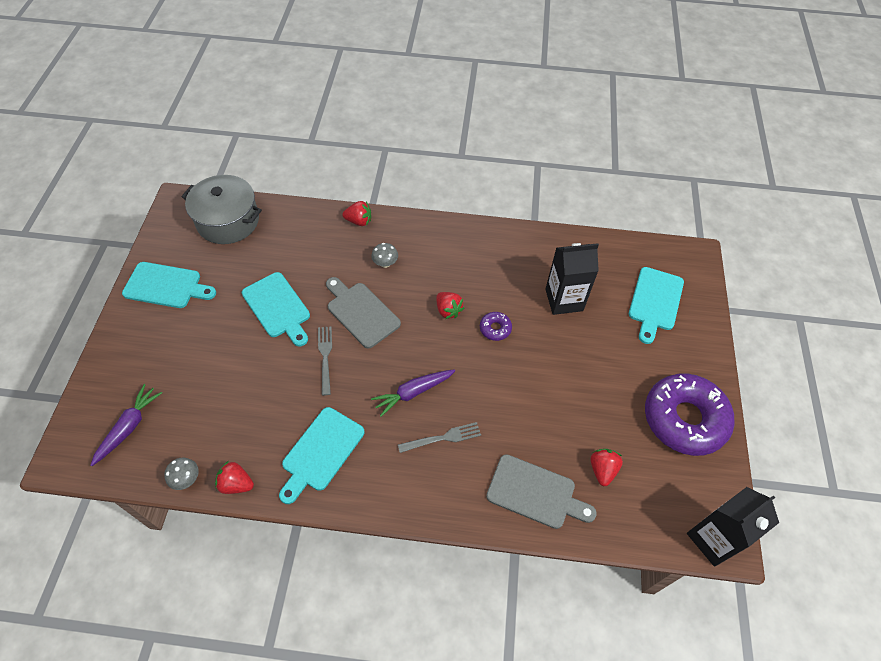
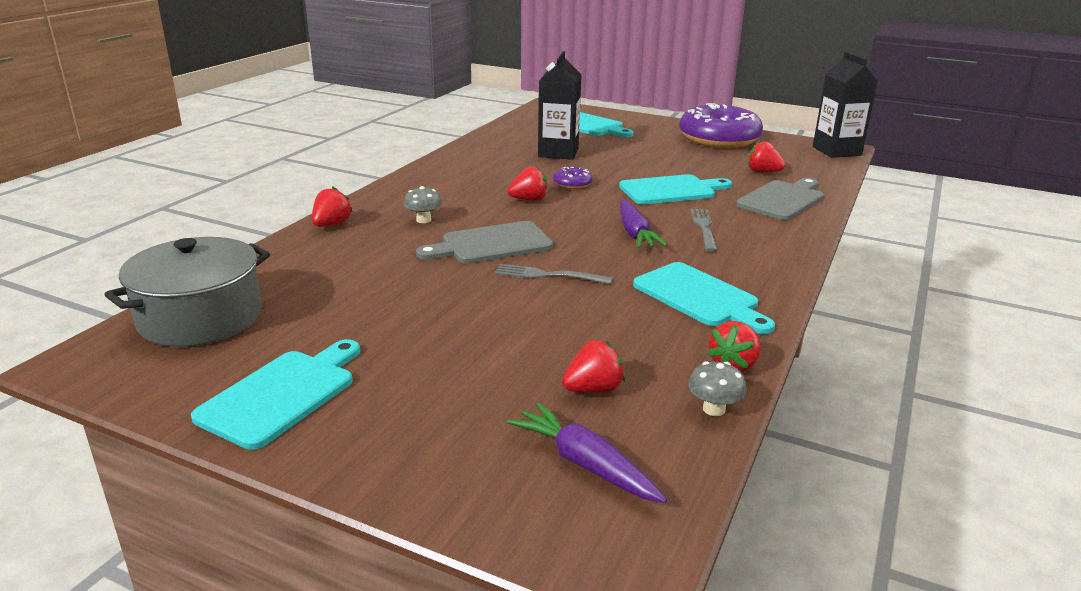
camera: 70 degrees left, 30 degrees down
(195, 415) = (593, 389): none -> red strawberry
(278, 307) = (431, 297): turquoise cutting board -> turquoise cutting board (671, 190)

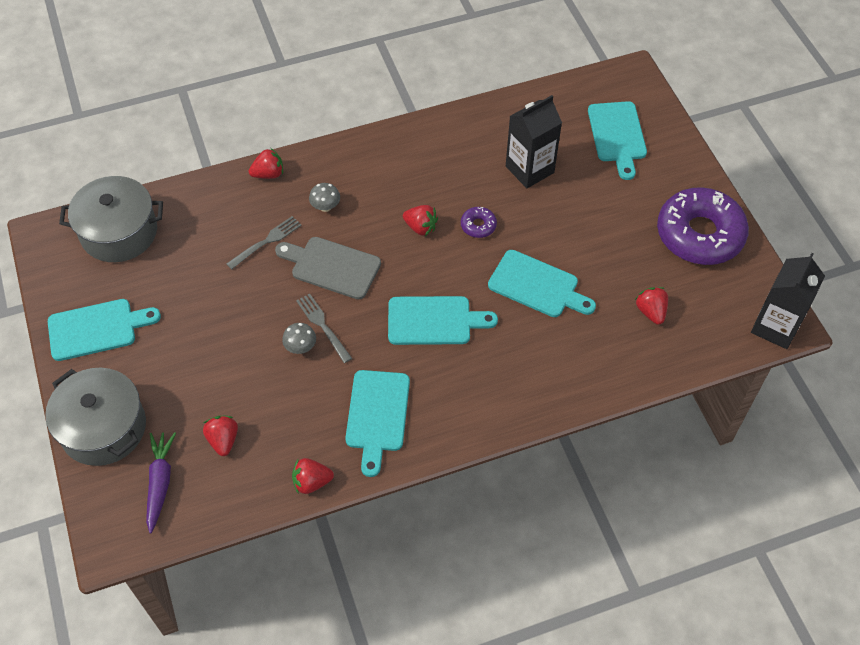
camera: 45 degrees right, 30 degrees up
(428, 465) = (103, 428): none -> grey pot
(593, 389) = (223, 440): red strawberry -> red strawberry turned 120 degrees counterclockwise
(635, 233) = (434, 321): purple carrot -> turquoise cutting board
(704, 228) = (488, 349): grey fork -> grey fork (266, 241)
(714, 409) = (257, 501): grey mushroom -> grey mushroom (300, 347)
(782, 200) = (602, 359): grey cutting board -> none

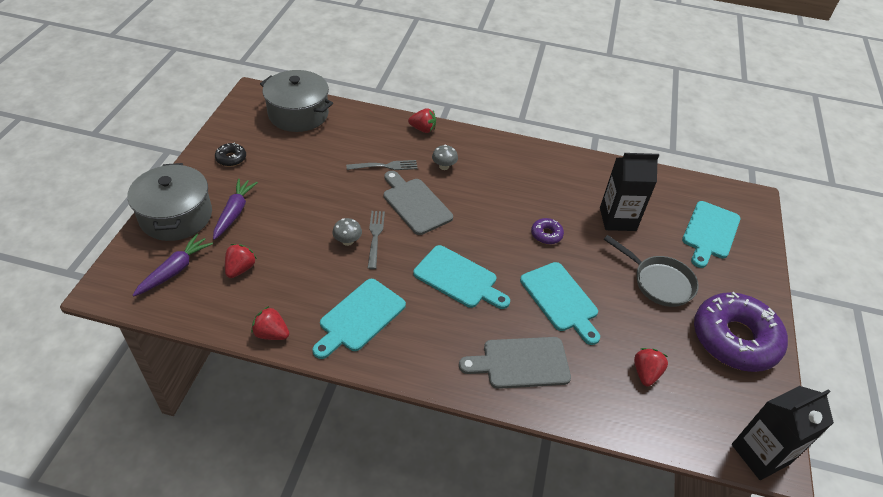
camera: 30 degrees right, 10 degrees down
(97, 329) = (231, 158): turquoise cutting board -> black donut
(160, 387) = (234, 212): none -> purple carrot
(420, 227) = (501, 213): red strawberry -> none
(547, 367) = (521, 363): none -> grey cutting board
(607, 216) = (659, 282): none -> grey pan

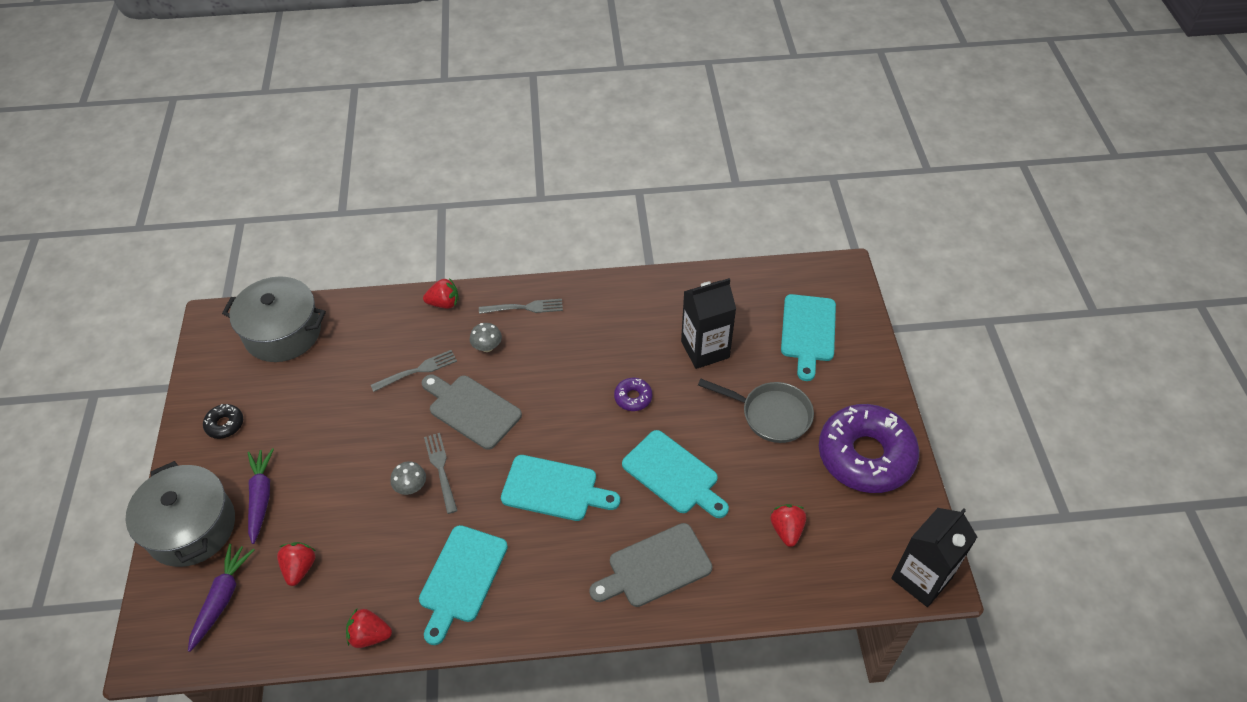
camera: 15 degrees left, 5 degrees up
(483, 149) = (524, 308): none -> grey fork

